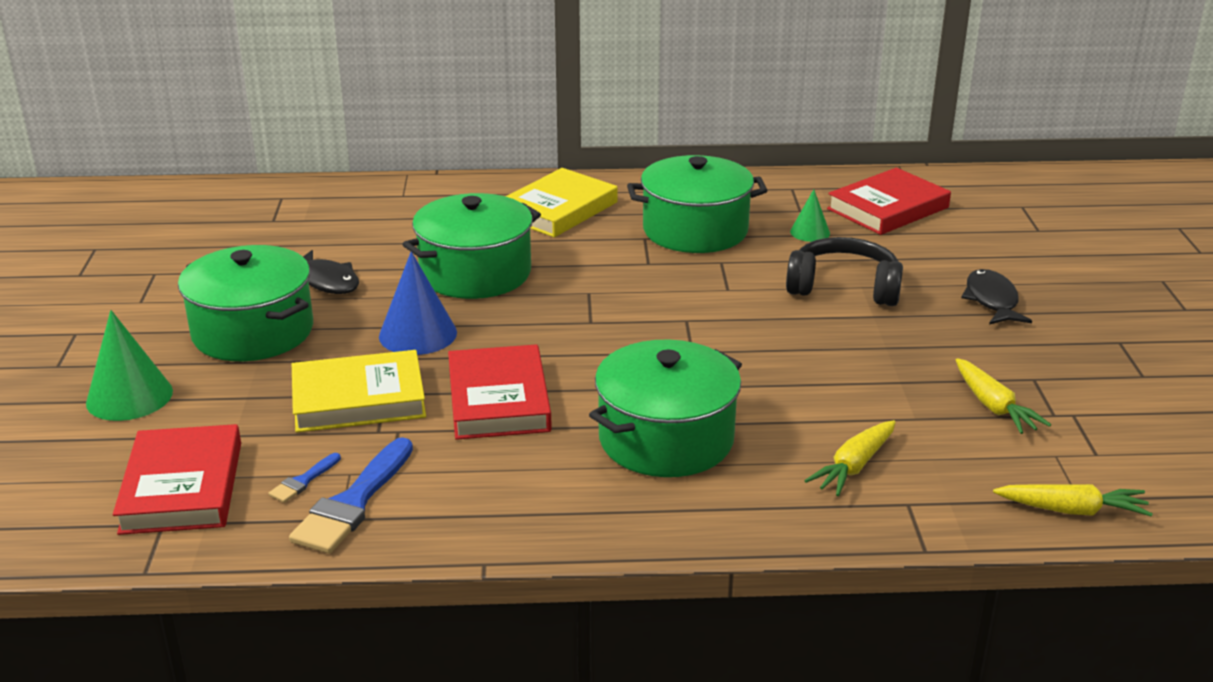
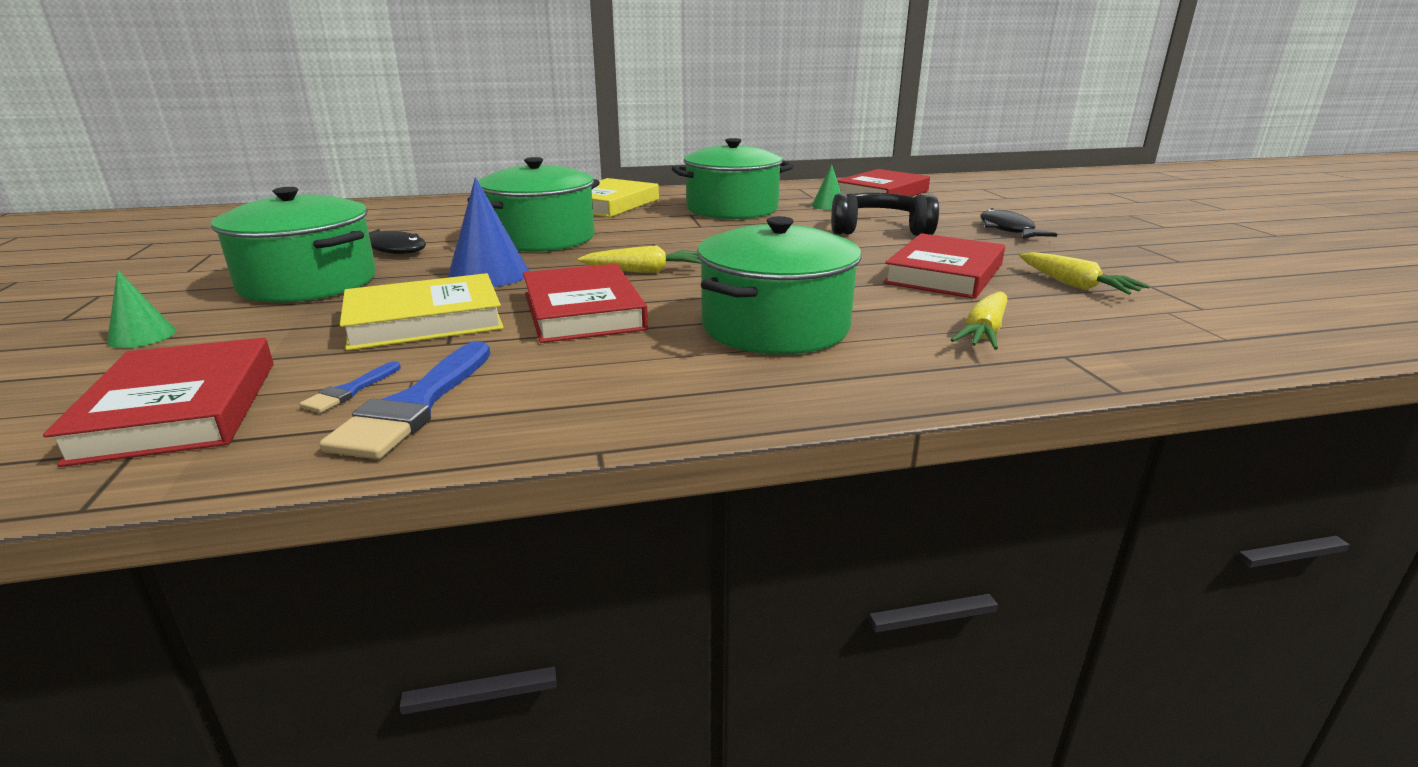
camera: 10 degrees left, 5 degrees down
(129, 396) = (142, 336): green cone -> green cone, size x0.58
(870, 375) = (944, 274): none -> red book
(1072, 510) = (1232, 347): yellow carrot -> yellow carrot (645, 271)

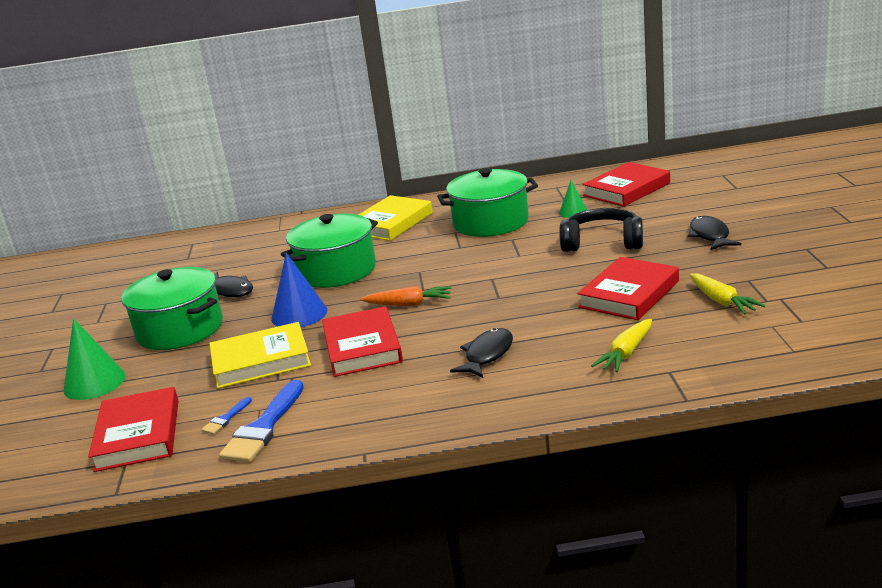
camera: 10 degrees right, 0 degrees up
(142, 336) = (94, 382): green cone -> green cone, size x1.72
(645, 271) = (409, 304): yellow carrot -> orange carrot
(775, 327) = (487, 355): green pot -> black fish

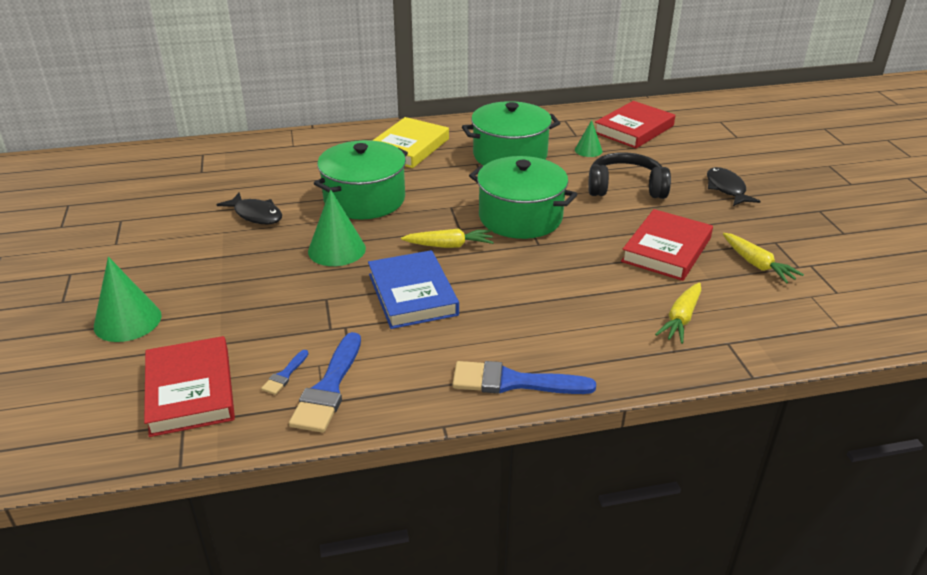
camera: 10 degrees left, 10 degrees up
(180, 329) = (211, 259): green pot -> green pot (520, 217)
(261, 361) = (308, 304): yellow book -> none
(299, 314) = (336, 249): blue cone -> green cone
(362, 347) = (412, 294): red book -> blue book
(409, 304) = (449, 245): orange carrot -> yellow carrot
(441, 414) = (513, 382): none -> blue brush
(487, 355) = (543, 312): black fish -> none

